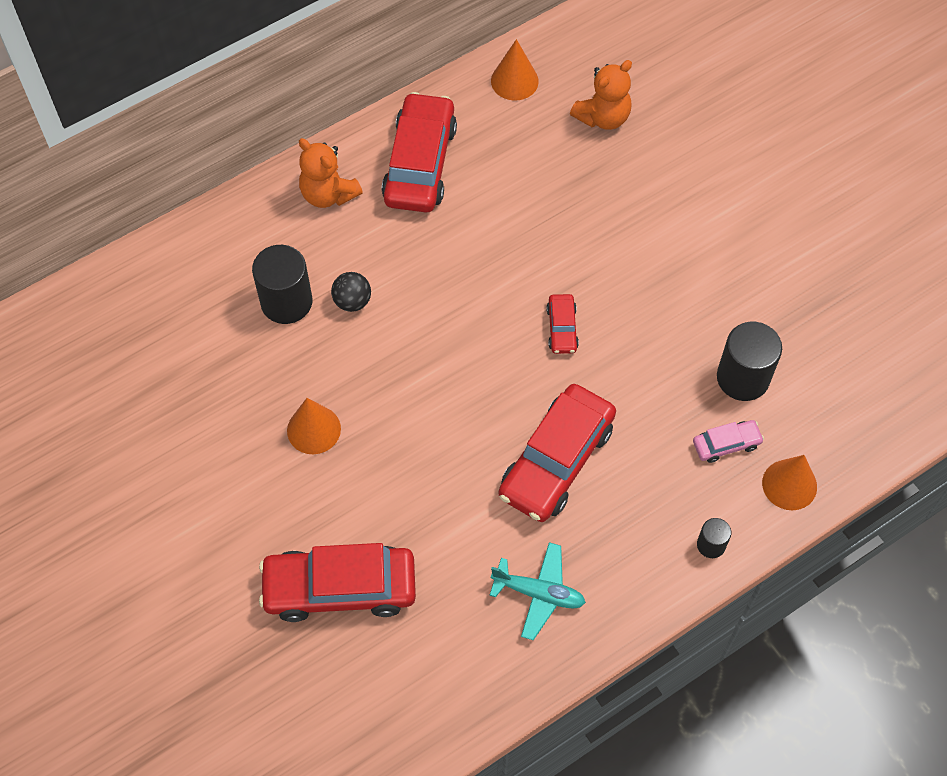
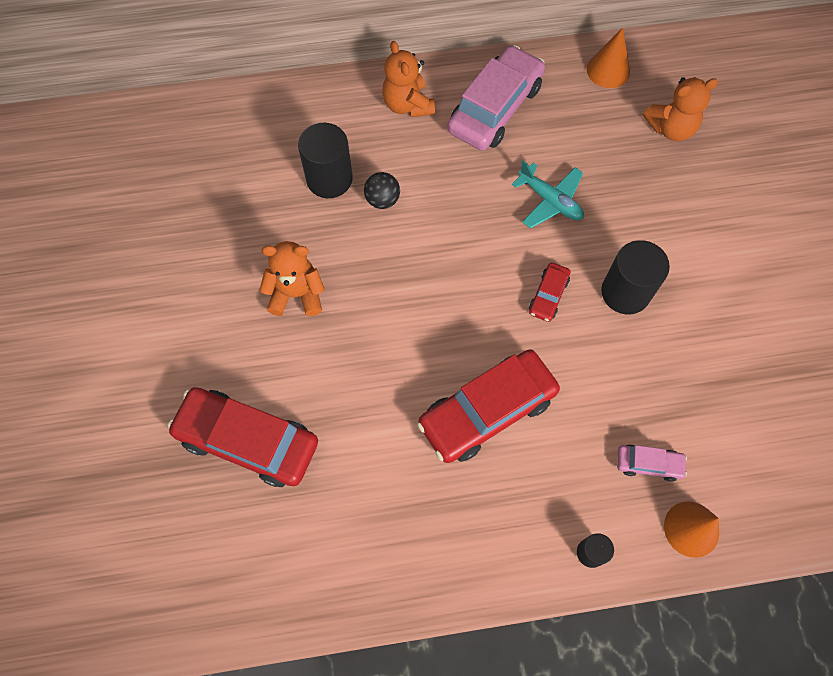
camera: 25 degrees right, 5 degrees up
(313, 429) = (296, 294): orange cone -> orange teddy bear
(420, 163) = (495, 108): red car -> pink car
(538, 593) = (413, 525): turquoise plane -> turquoise plane (550, 201)
(743, 378) = (692, 409): black cylinder -> black cylinder (625, 292)

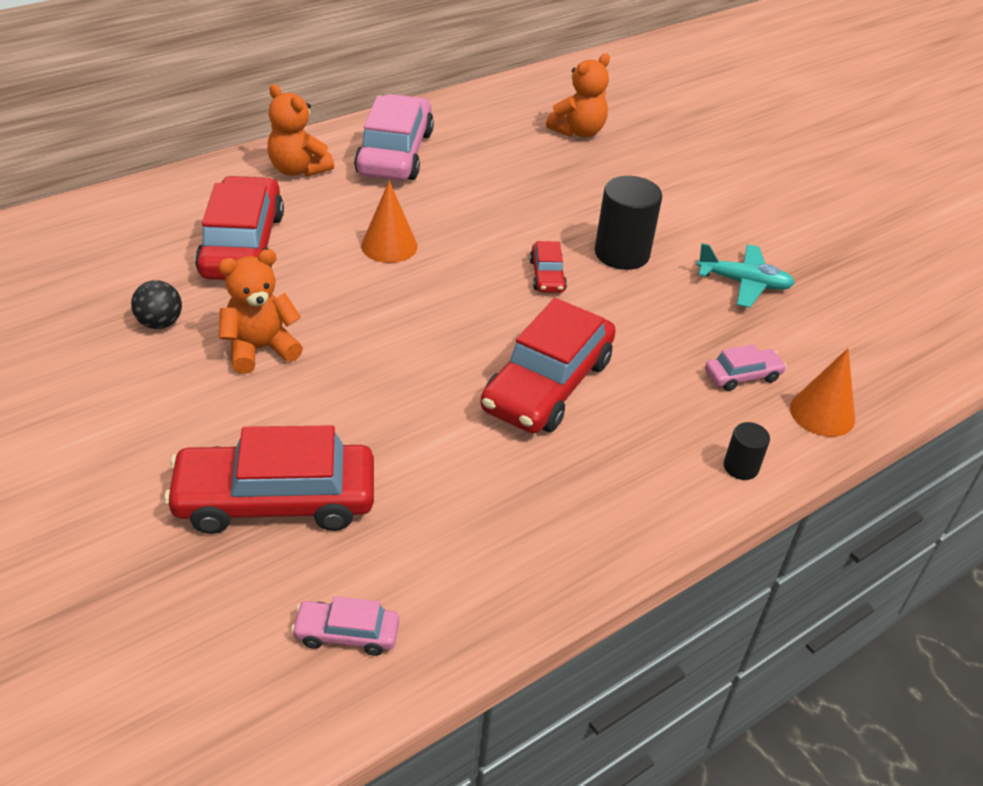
camera: 30 degrees left, 25 degrees down
(244, 571) = (346, 633): none -> pink car
(329, 179) = (242, 245): black cylinder -> red car
(382, 200) = (316, 247): black ball -> black ball (160, 323)
(550, 201) = (498, 206): turquoise plane -> turquoise plane (743, 283)
(608, 70) = (490, 105): orange cone -> orange cone (389, 245)

